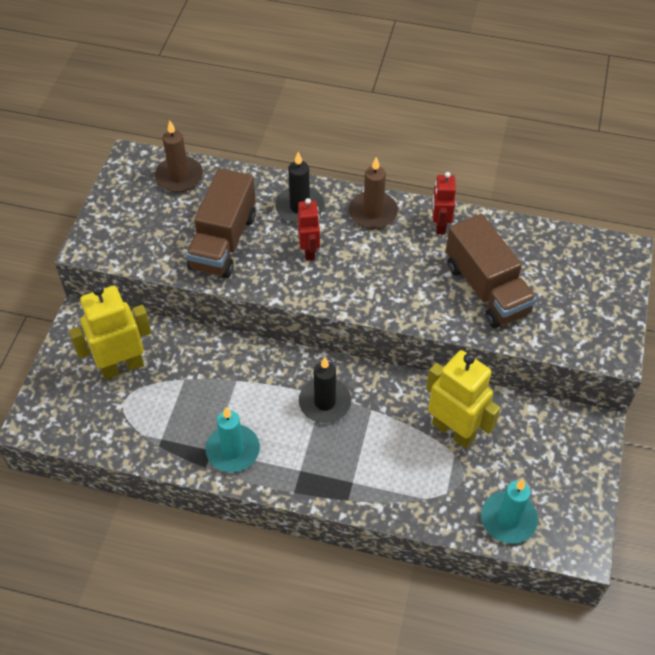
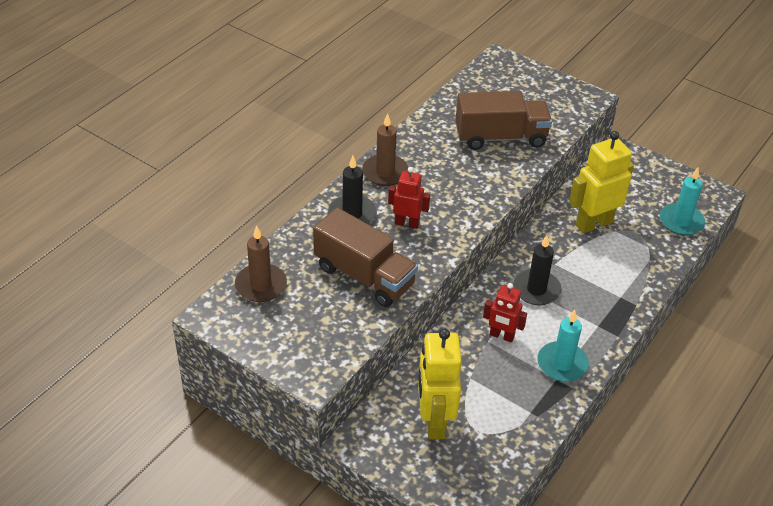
camera: 70 degrees left, 10 degrees down
(439, 225) = (421, 140): red robot -> red robot (501, 336)

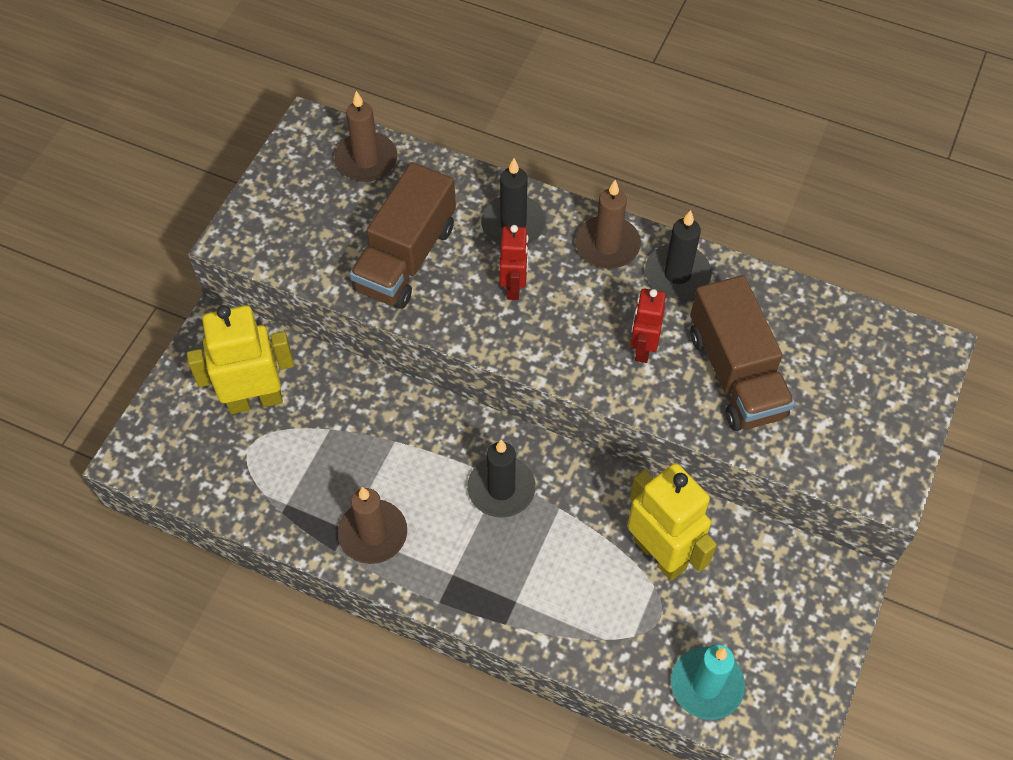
camera: 80 degrees right, 15 degrees up
(418, 146) = (677, 274): none -> black candle
(501, 336) = (406, 456): red robot -> red robot (642, 348)
(562, 364) = (373, 534): turquoise candle -> brown candle

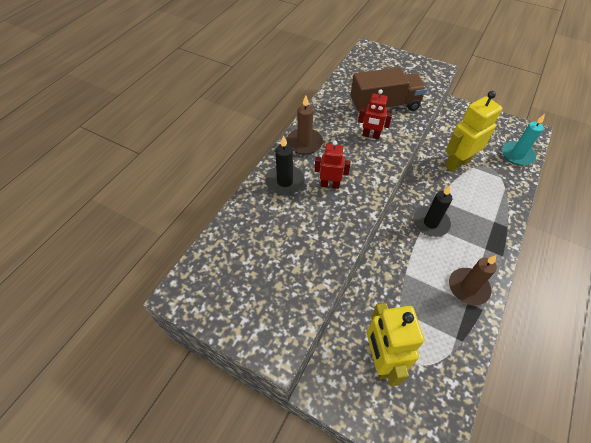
camera: 85 degrees left, 5 degrees down
(366, 160) = (218, 258): brown candle -> none
(406, 258) = (304, 238): brown truck -> none
(677, 274) = (325, 119): black candle -> none

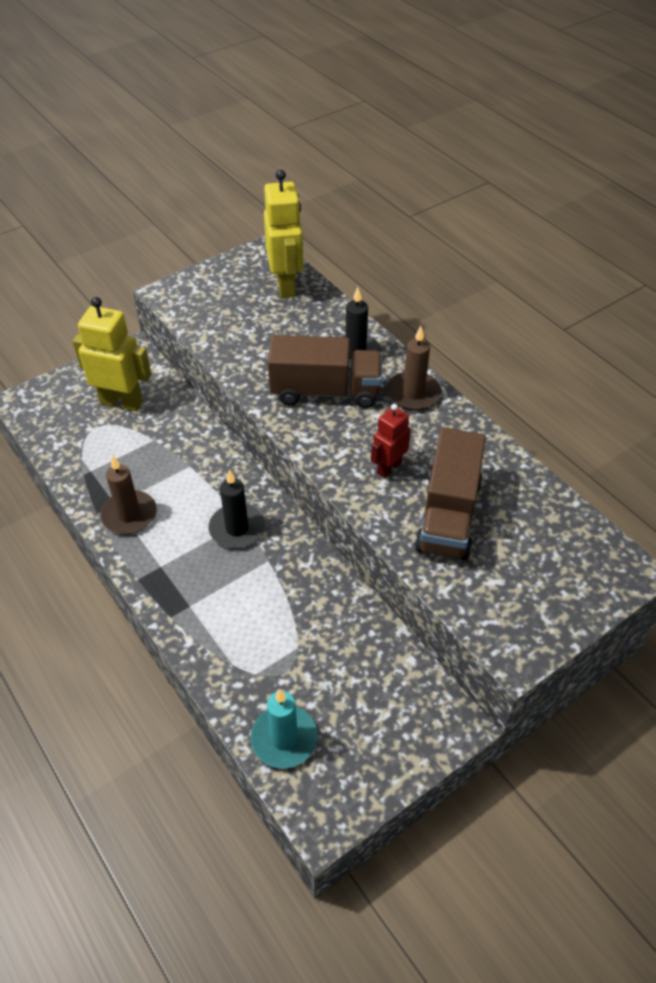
camera: 115 degrees right, 5 degrees down
(330, 185) = (325, 391): red robot -> brown truck
(457, 163) = (318, 628): yellow robot -> yellow robot (286, 285)

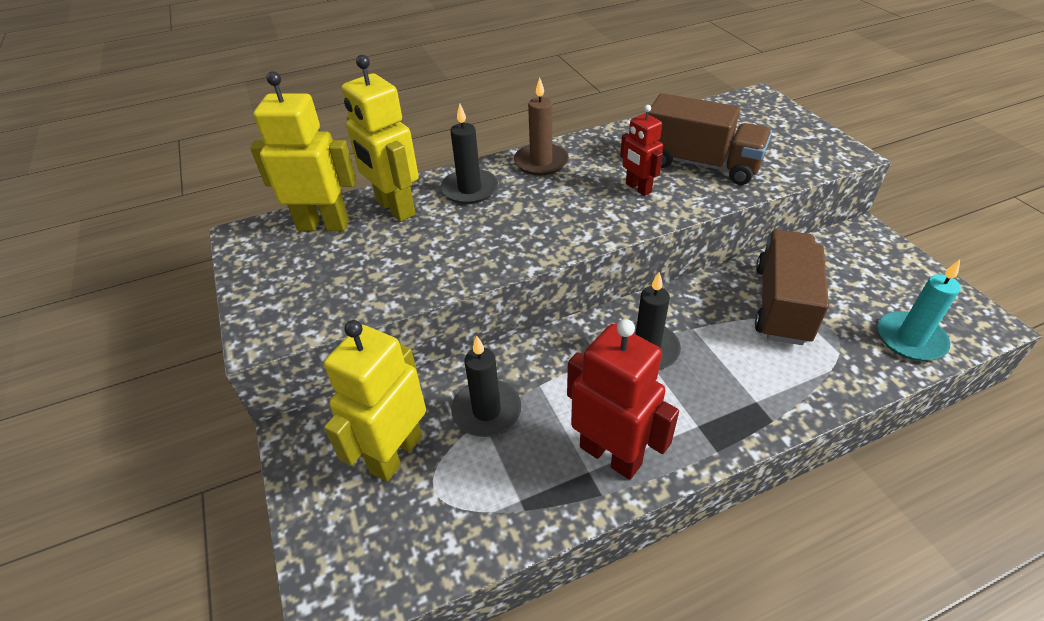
camera: 75 degrees left, 5 degrees down
(129, 515) = (611, 455): brown candle -> red robot
(161, 440) = (486, 411): none -> black candle
(317, 317) = (395, 208): none -> yellow robot
(325, 391) = (518, 215): brown truck -> brown truck (782, 304)

